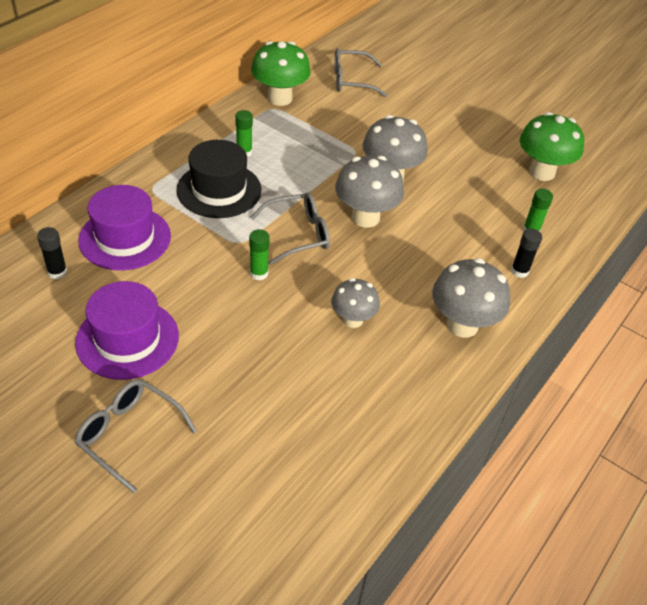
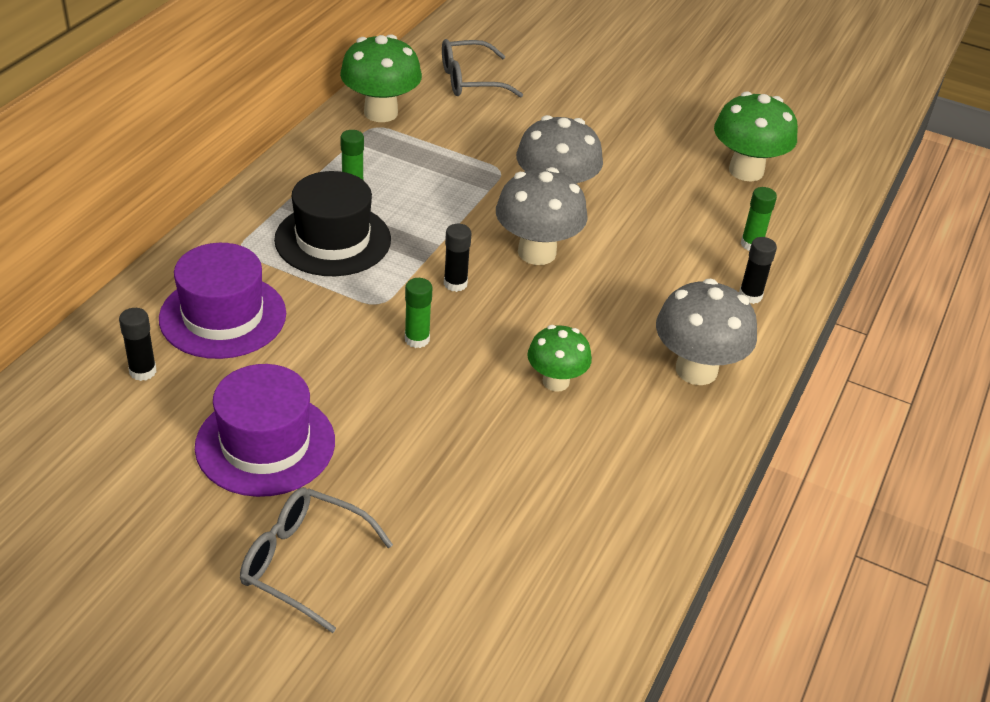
camera: 10 degrees left, 5 degrees down
(298, 234) = (455, 284): grey glasses -> black glue stick
(353, 320) = (556, 381): grey mushroom -> green mushroom

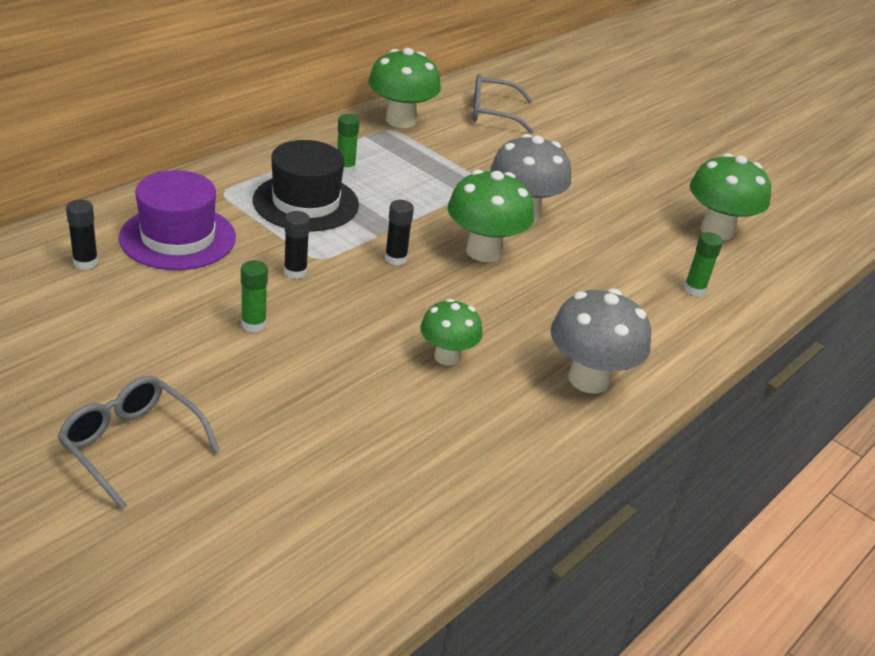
camera: 15 degrees right, 5 degrees down
(265, 444) = (155, 342): purple hat -> none
(417, 339) = (337, 293): green glue stick -> green glue stick (253, 324)
(537, 252) = (484, 251): grey mushroom -> green mushroom
(750, 296) = (673, 330): black glue stick -> black glue stick (295, 272)

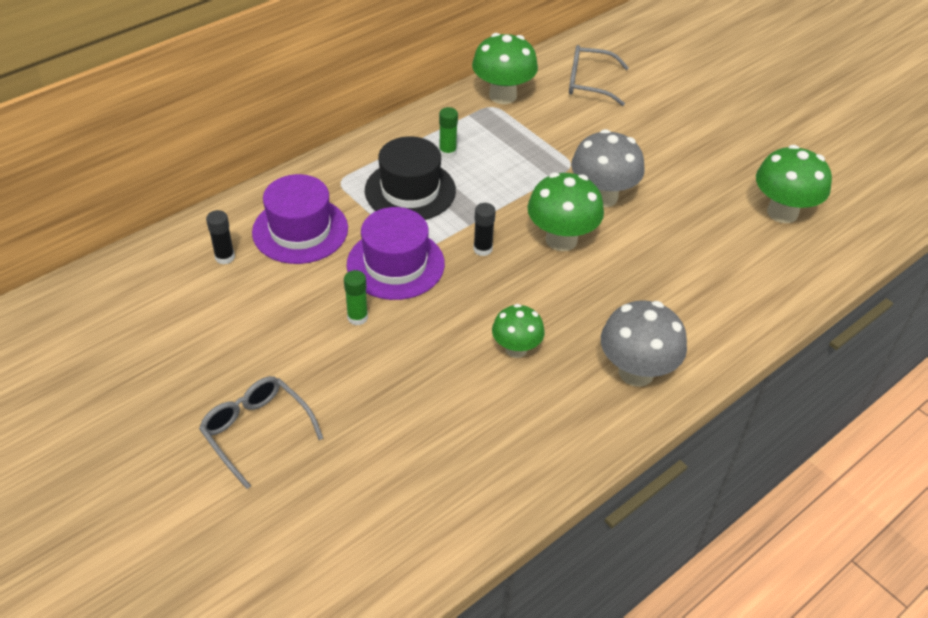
camera: 10 degrees right, 10 degrees up
(295, 272) = (395, 264): black glue stick -> purple hat
(694, 289) = (748, 278): green glue stick -> none

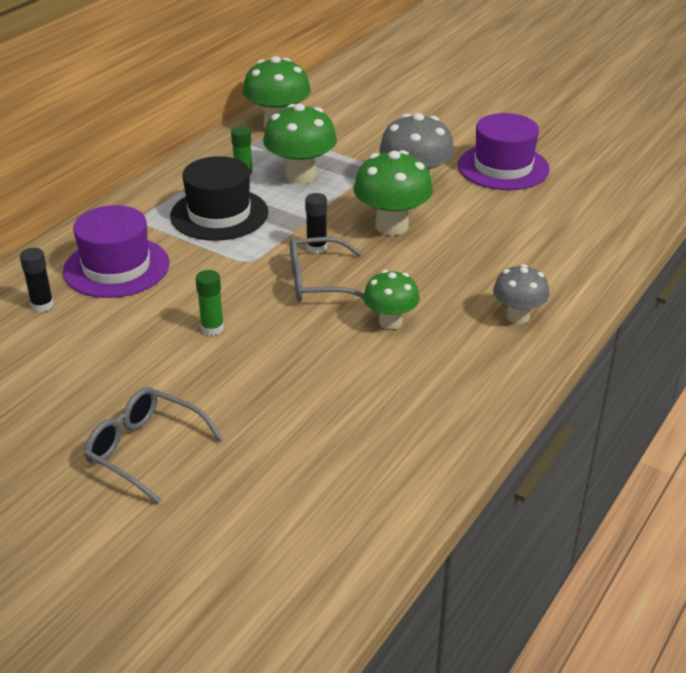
camera: 15 degrees left, 10 degrees down
(395, 264) = (232, 276): purple hat -> purple hat (503, 167)
(588, 83) = (357, 102): grey glasses -> grey glasses (317, 282)
(636, 372) = (518, 316): grey mushroom -> grey mushroom, size x0.63
(782, 212) = (588, 168): green mushroom -> green mushroom (301, 175)

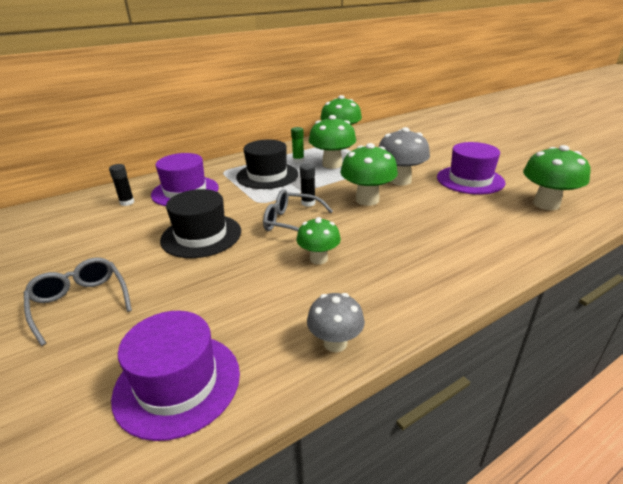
camera: 25 degrees right, 5 degrees down
(212, 328) = (201, 235): green glue stick -> black hat
(350, 489) = (177, 383): none -> purple hat
(518, 316) = (420, 278): grey mushroom -> grey mushroom (335, 343)
(606, 187) = (546, 204): none -> green mushroom

